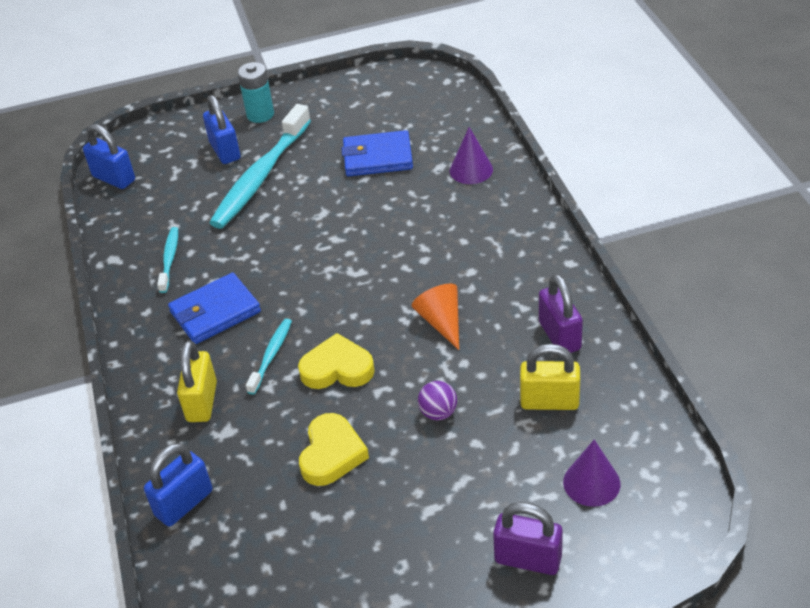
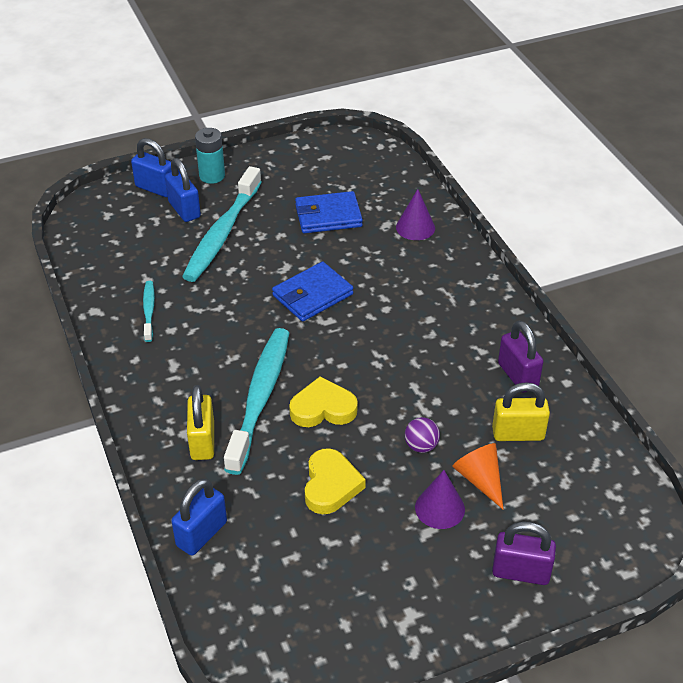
camera: 10 degrees left, 0 degrees up
(114, 178) = (82, 235): blue padlock -> blue padlock (155, 188)
(215, 312) = (201, 359): blue wallet -> blue wallet (312, 295)
(271, 355) = (260, 398): turquoise toothbrush -> turquoise toothbrush, size x2.09
(441, 322) = (411, 365): orange cone -> orange cone (480, 479)
(591, 483) = (565, 504): purple cone -> purple cone (440, 508)

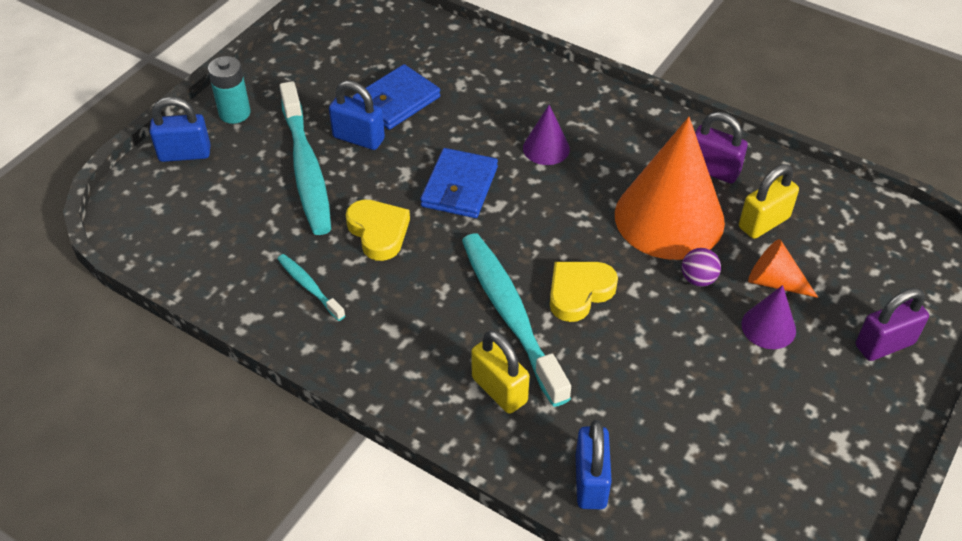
camera: 35 degrees left, 5 degrees up
(184, 210) = (240, 162): blue padlock -> blue padlock (358, 138)
(331, 485) = (658, 362): yellow heart -> yellow heart (378, 232)
(415, 227) = (490, 74): purple cone -> purple cone (546, 148)
(445, 392) = (669, 218): none -> orange cone

